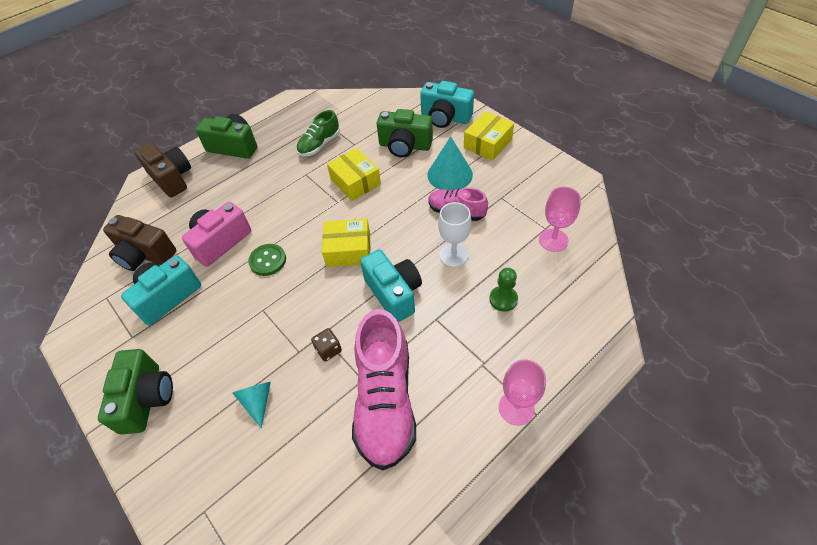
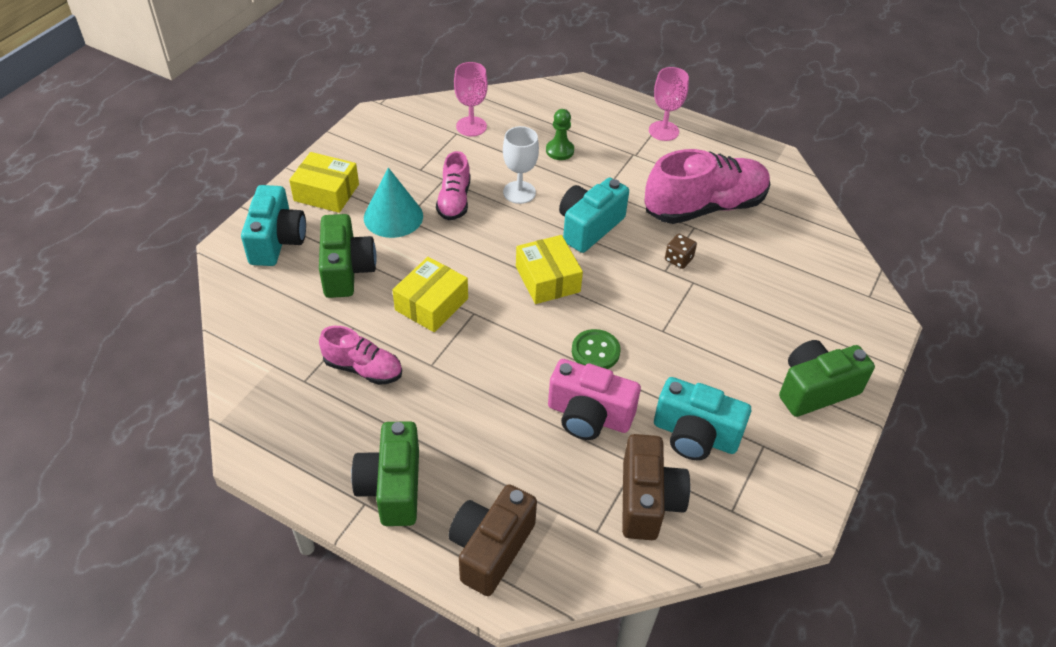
camera: 115 degrees left, 5 degrees down
(257, 401) = (760, 295): turquoise cone -> none
(319, 145) = (363, 369): green shoe -> pink shoe

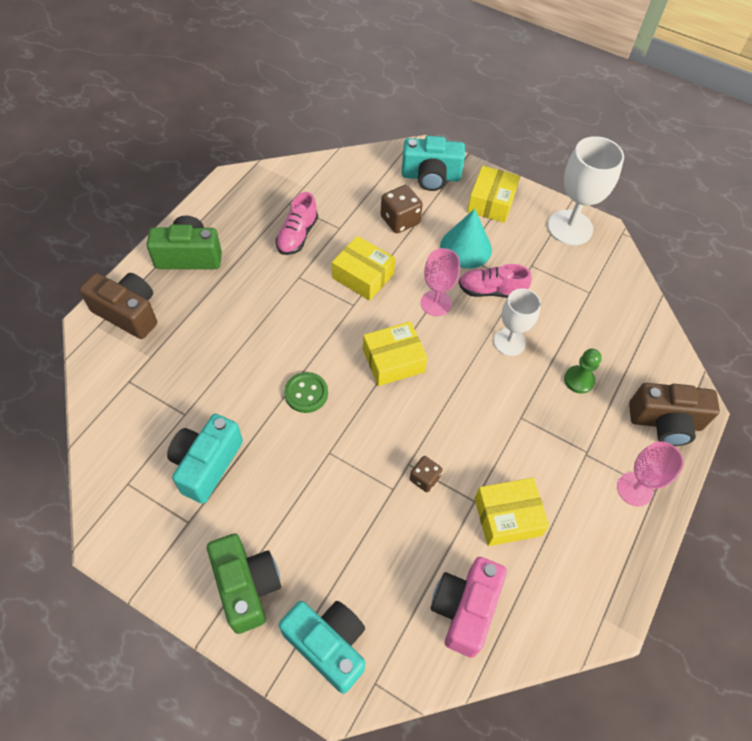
camera: 90 degrees right, 10 degrees up
(346, 270) = (400, 220): green camera -> brown dice
(370, 137) = (570, 227): none -> white goblet
(471, 126) = (602, 304): pink goblet -> pink goblet (436, 303)
(589, 227) = (465, 399): turquoise camera -> turquoise camera (328, 645)
(589, 416) = (237, 383): pink camera -> pink camera (464, 609)
(647, 500) = (148, 419): brown camera -> brown camera (665, 422)
(704, 207) = (507, 517): pink shoe -> yellow box

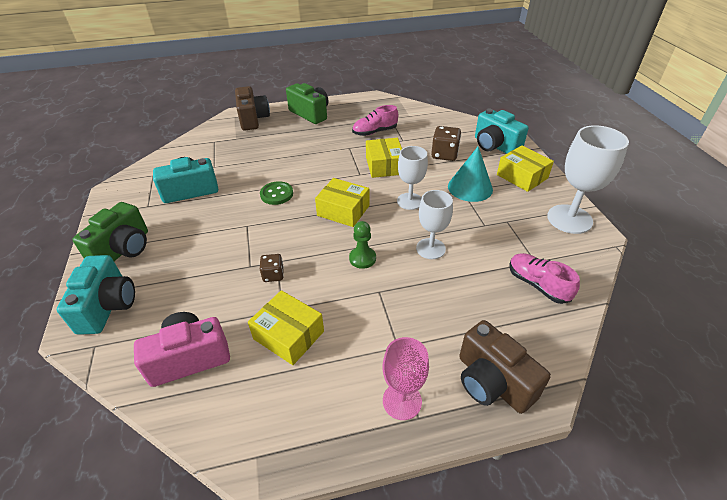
camera: 50 degrees right, 15 degrees down
(436, 303) = (409, 201): pink goblet -> white goblet
(491, 202) = (522, 176): yellow box -> yellow box turned 75 degrees clockwise
(491, 291) = (457, 217): pink shoe -> pink shoe (537, 285)
(579, 380) = (453, 302): green pawn -> green pawn (362, 258)

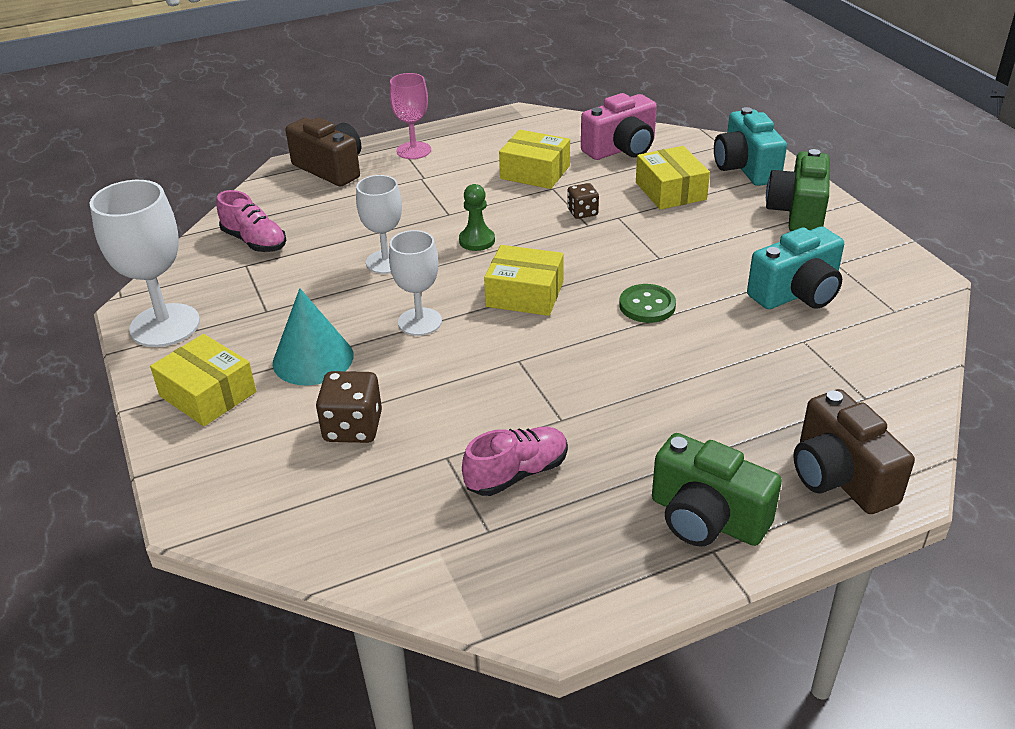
camera: 170 degrees right, 5 degrees down
(384, 166) = (475, 384): yellow box -> yellow box (670, 191)
(495, 146) = (235, 467): turquoise camera -> none

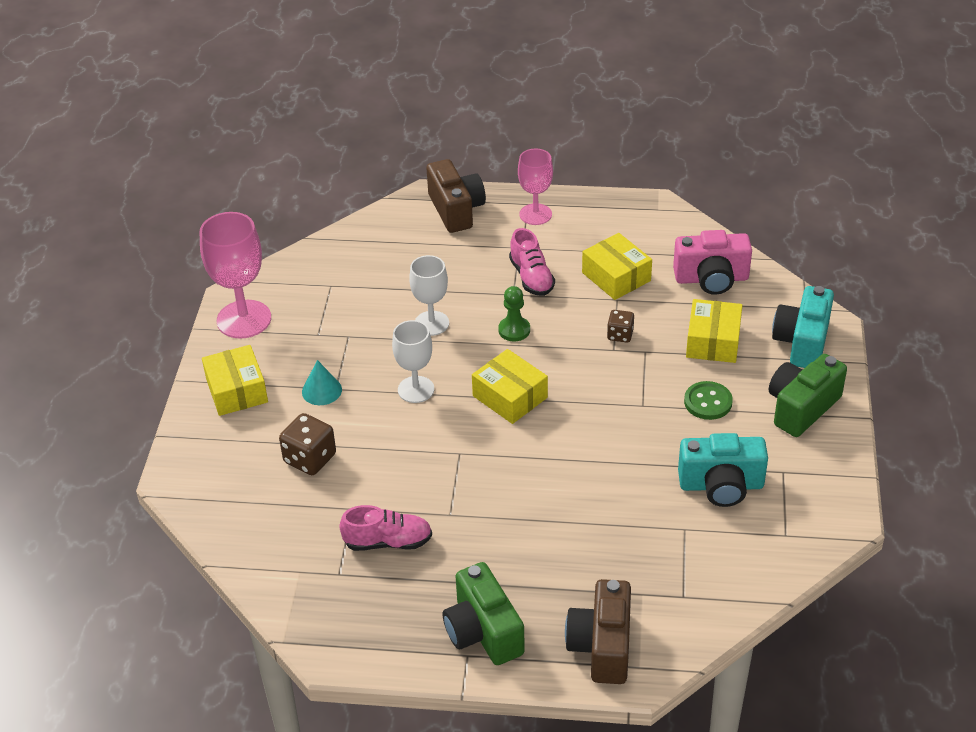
camera: 30 degrees right, 5 degrees up
(165, 325) = (244, 319): white goblet -> pink goblet
(254, 241) = (351, 264): pink shoe -> pink shoe (531, 277)
(313, 359) = (321, 390): turquoise cone -> turquoise cone, size x0.62
(647, 305) = (593, 446): green button -> green button (708, 402)

